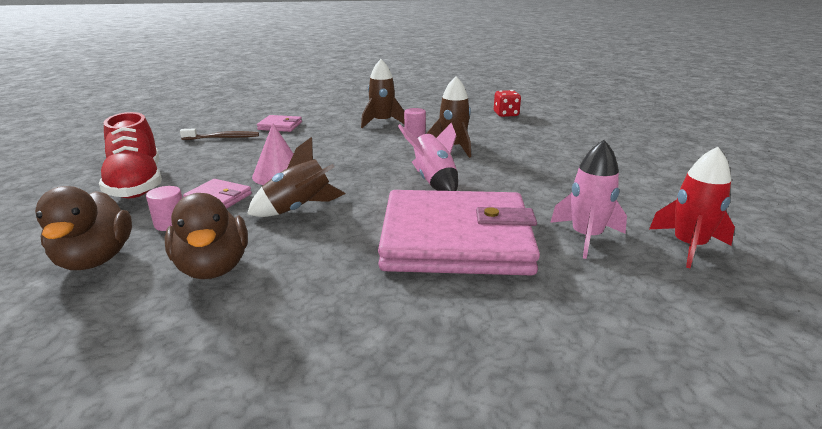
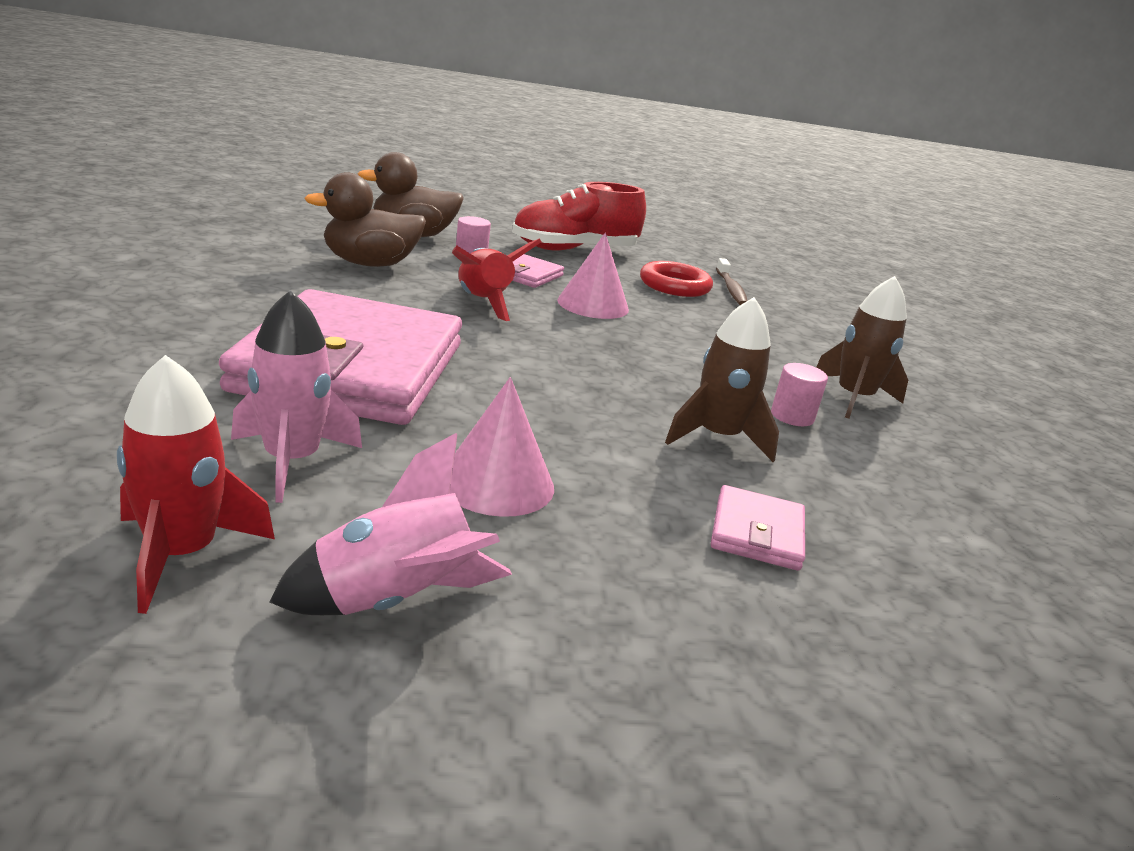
camera: 90 degrees right, 0 degrees up
(223, 152) = (674, 286): none -> red ring
(280, 126) = (796, 323): pink wallet -> pink wallet (757, 533)
(298, 209) = (483, 303): brown rocket -> red rocket
(434, 181) = (551, 390): pink rocket -> pink rocket (395, 600)
(506, 114) = (1010, 566): red dice -> none
(547, 188) = (497, 483): none -> pink cone

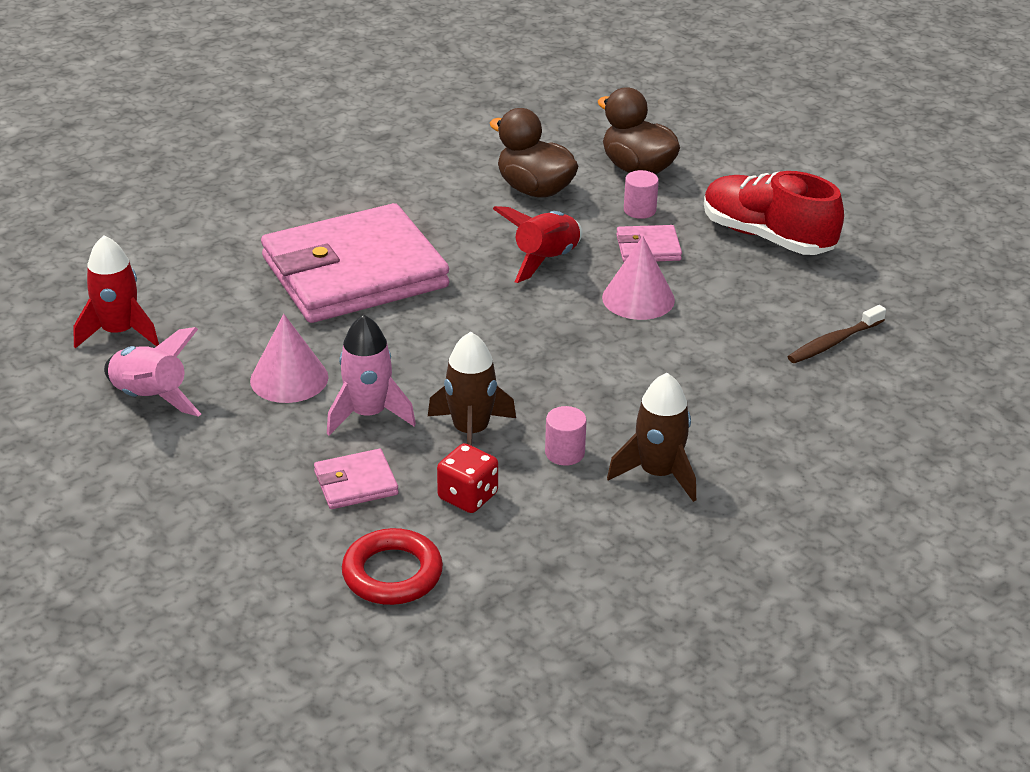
camera: 60 degrees right, 10 degrees up
(291, 461) = (225, 314): pink rocket -> pink rocket (368, 414)
(674, 286) = (776, 314): red ring -> red ring (392, 573)
(830, 484) = (468, 496): none -> red dice

